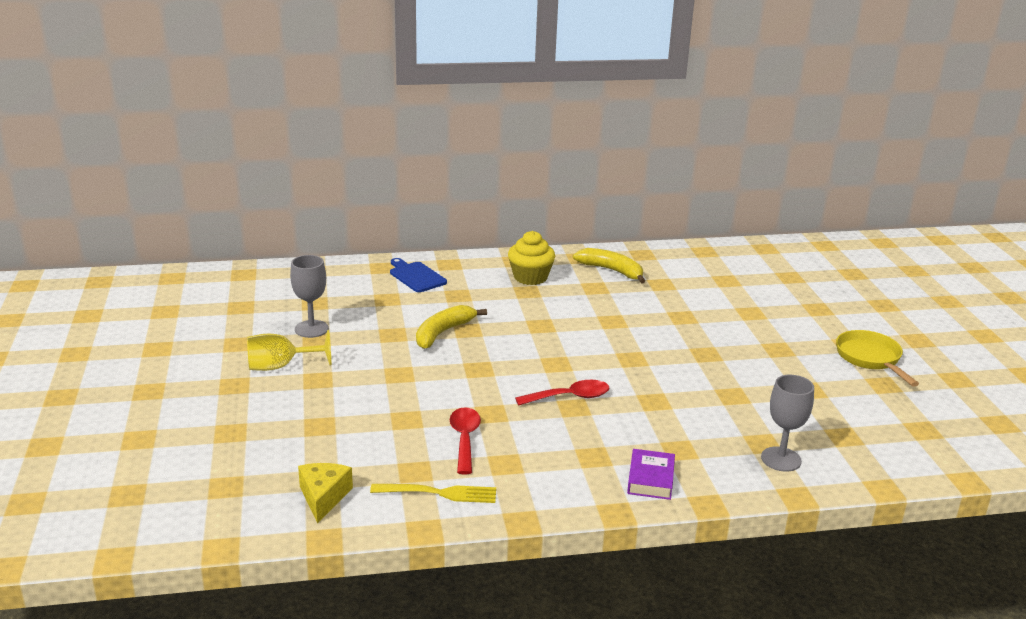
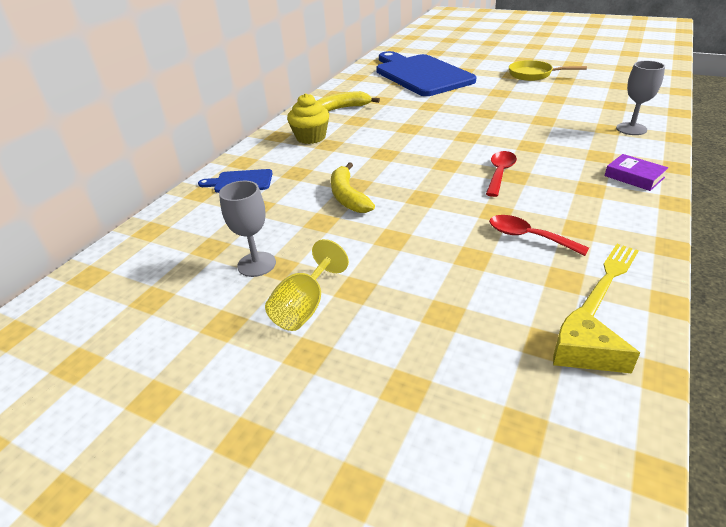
camera: 50 degrees left, 10 degrees up
(764, 285) = (420, 74): none -> blue cutting board

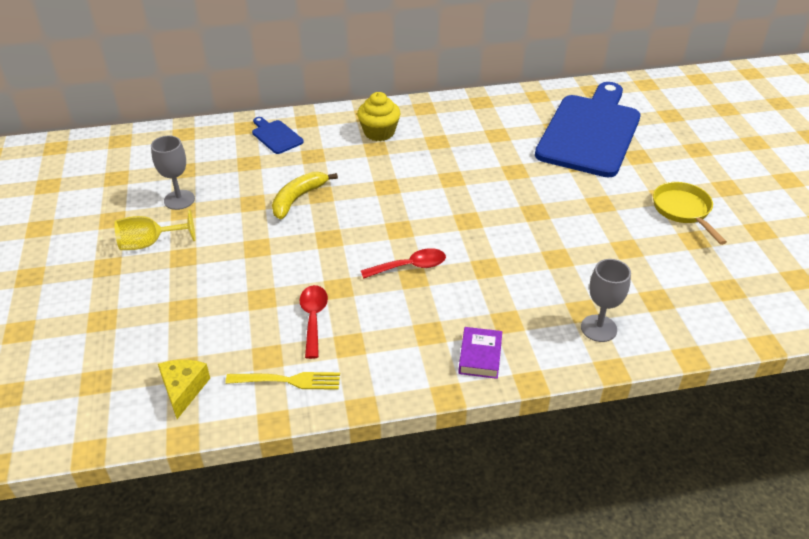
camera: 50 degrees right, 5 degrees up
(342, 108) = (453, 122): yellow banana -> none

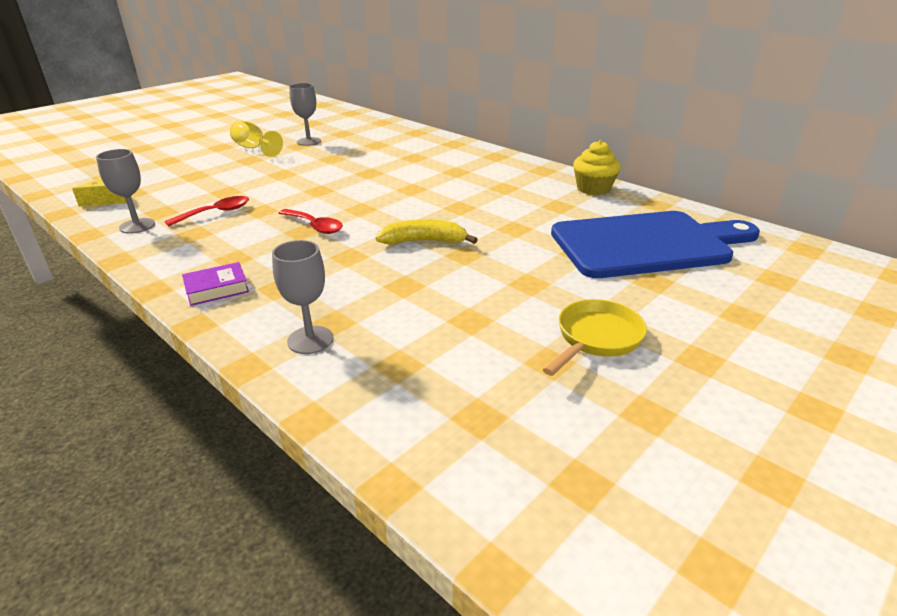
camera: 55 degrees right, 10 degrees down
(276, 136) = (419, 142): blue cutting board -> none
(289, 380) = (137, 226): yellow fork -> grey goblet
(298, 199) = (354, 168): yellow banana -> yellow banana (424, 241)
(379, 132) = (479, 166): yellow cupcake -> yellow cupcake (593, 189)

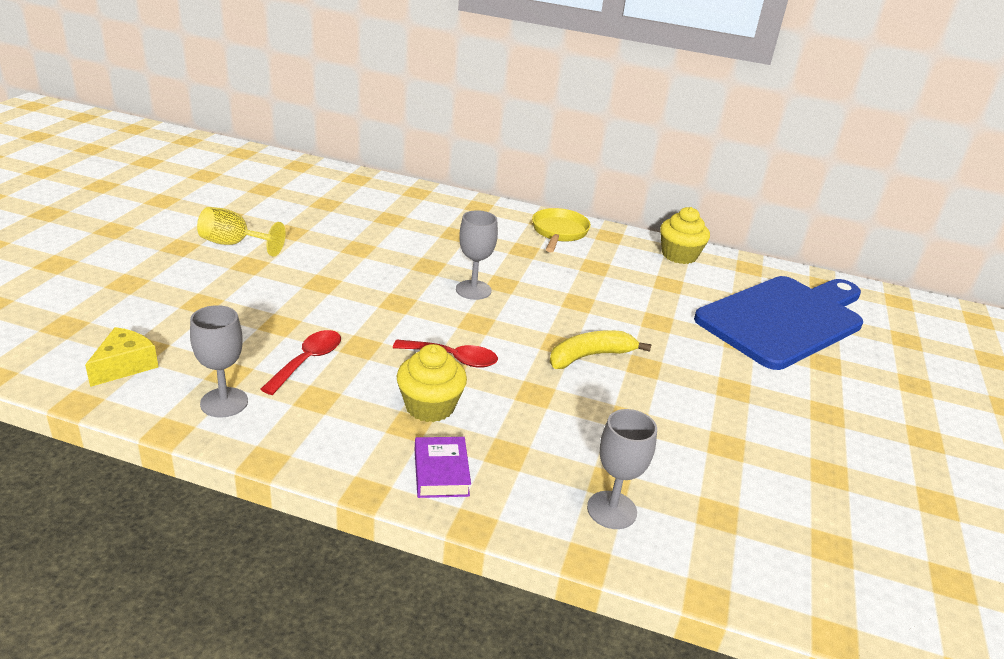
camera: 30 degrees left, 0 degrees up
(217, 289) = (441, 472): purple book -> purple book turned 45 degrees counterclockwise
(261, 250) = (430, 406): none -> yellow cupcake
(309, 141) = (297, 223): grey goblet -> grey goblet (473, 290)
(596, 338) = (840, 438): yellow pan -> yellow pan (559, 233)

